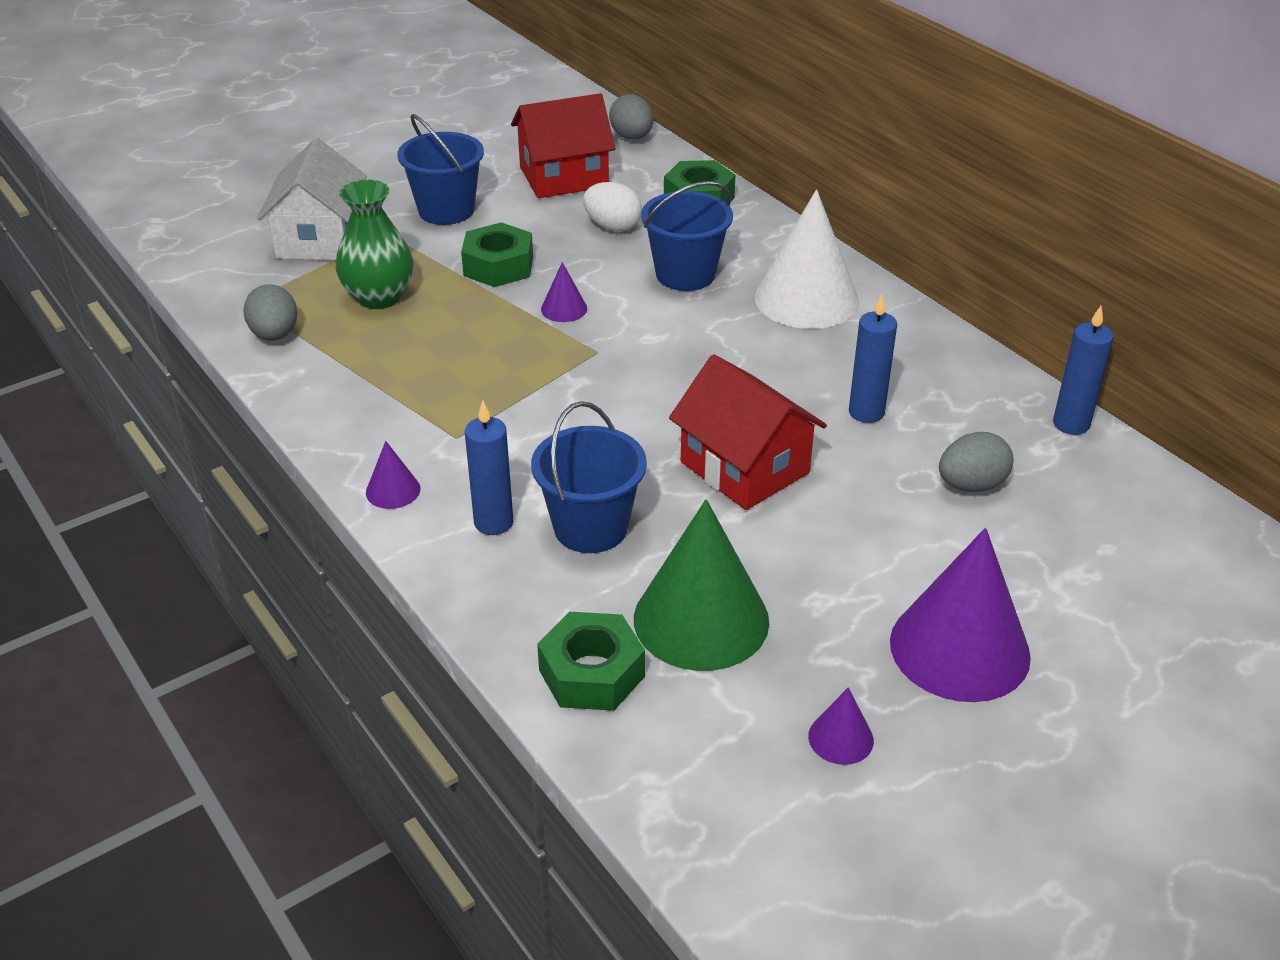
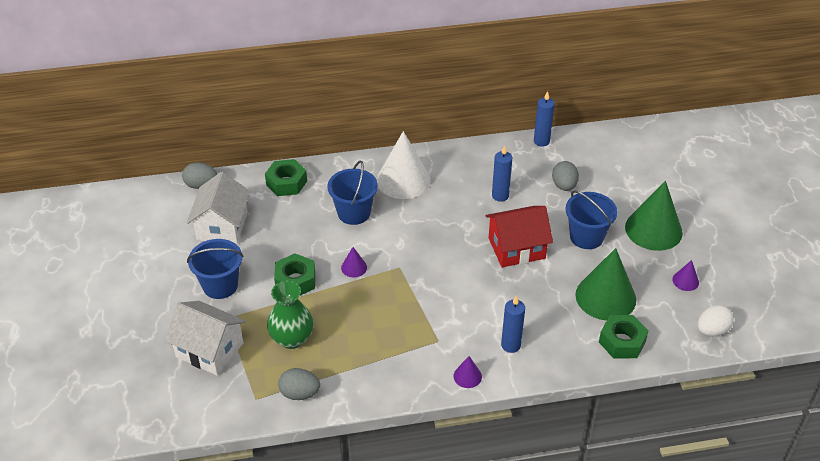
camera: 65 degrees left, 5 degrees up
(564, 177) = (222, 226): red house -> white house
(590, 527) = (531, 312): blue bucket -> blue bucket (586, 237)
(612, 226) = (289, 224): white egg -> white egg (712, 331)
(959, 648) = (653, 229): purple cone -> green cone

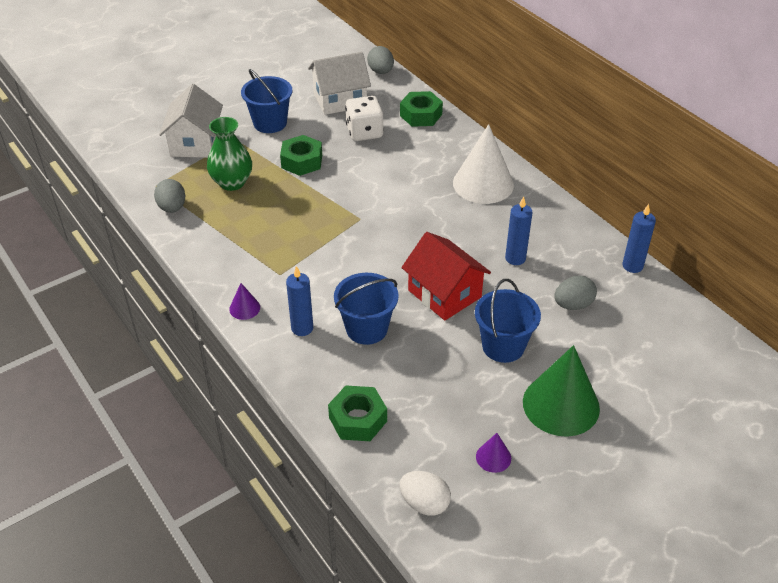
camera: 65 degrees right, 0 degrees up
(284, 226) = (364, 132): none -> white dice
(354, 213) = (412, 167): blue bucket -> blue bucket (366, 329)
(354, 267) = (341, 190): purple cone -> none
(605, 297) = (418, 387): green cone -> none

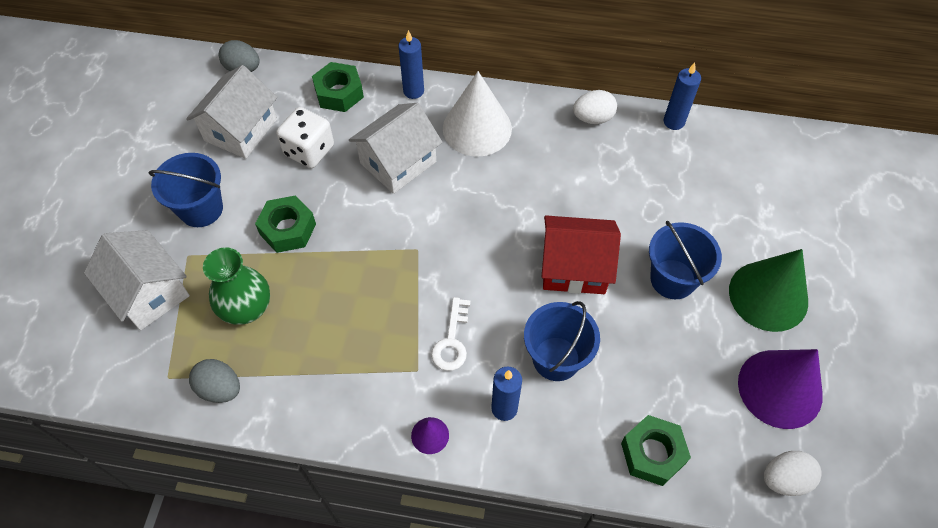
camera: 45 degrees left, 15 degrees up
(318, 275) = (451, 341): none -> white key
(408, 170) = (398, 162): none -> white house
(493, 457) = (780, 388): purple cone -> purple cone, size x2.26
(515, 258) = (586, 185): blue candle -> blue candle (413, 91)
(572, 227) = (593, 118): none -> white egg
(573, 305) = (675, 195): grey egg -> none

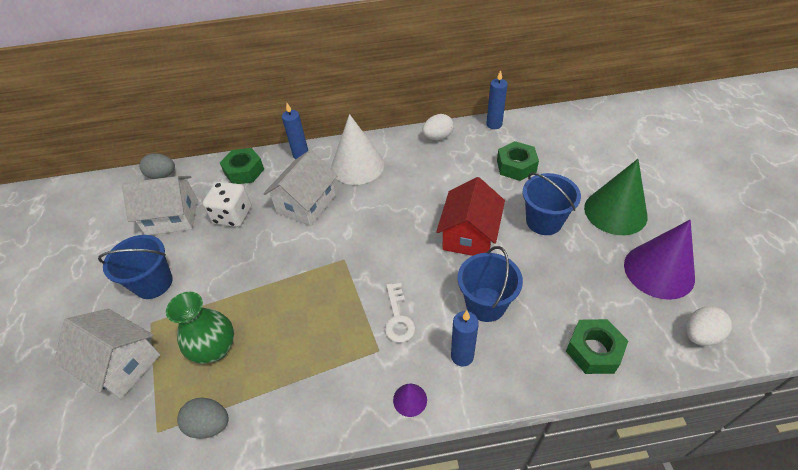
camera: 15 degrees left, 10 degrees down
(241, 130) = (172, 217): white house -> white house turned 75 degrees clockwise
(288, 229) = (232, 276): green nut -> green nut (516, 166)
(574, 267) = (469, 235): red house -> red house turned 60 degrees counterclockwise

